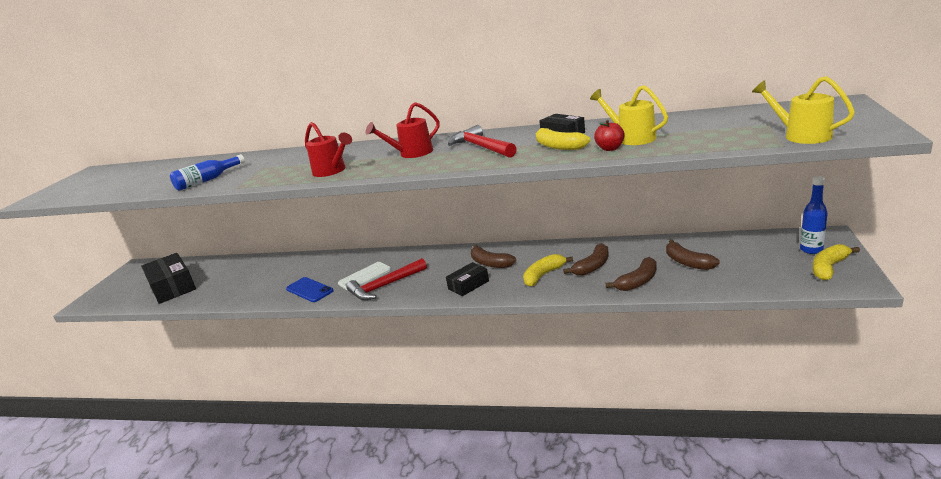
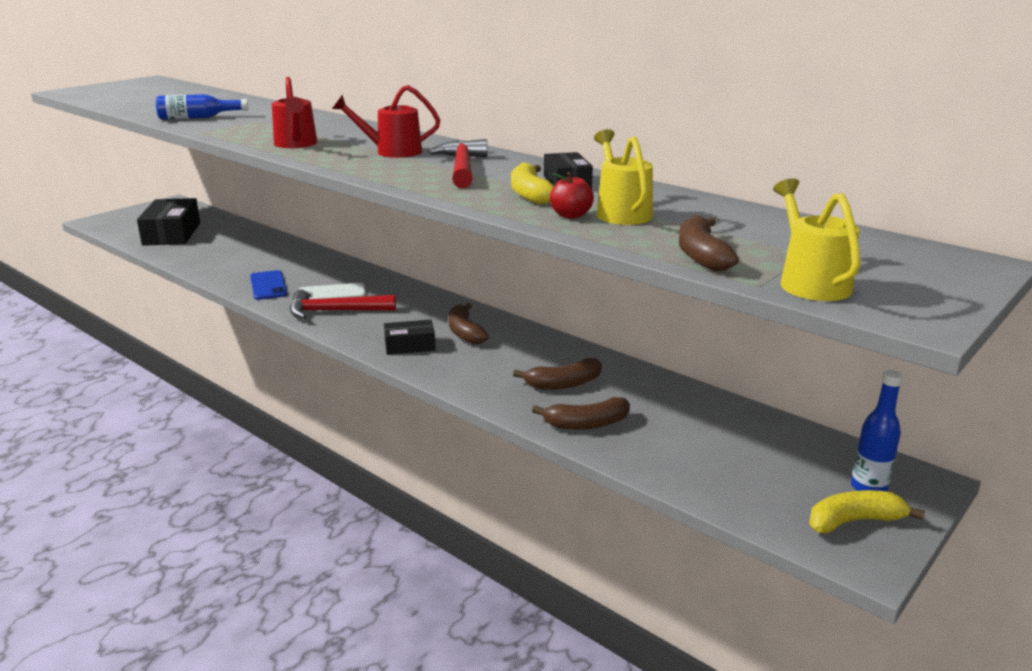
camera: 25 degrees right, 0 degrees up
(543, 275) = (497, 369): yellow banana -> none
(687, 262) = (679, 429): brown banana -> brown banana (701, 255)

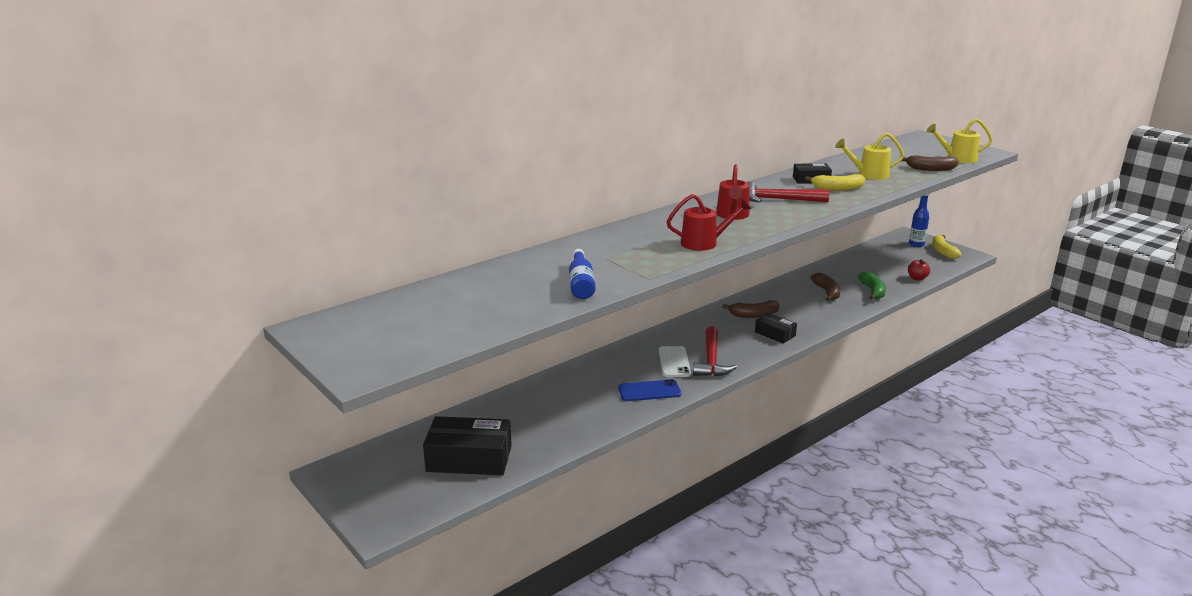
camera: 80 degrees left, 0 degrees up
(410, 345) = (775, 334): black box -> black box turned 45 degrees counterclockwise
(571, 215) = (876, 184): red apple -> red apple (917, 278)
(586, 424) = (873, 291): brown banana -> green banana

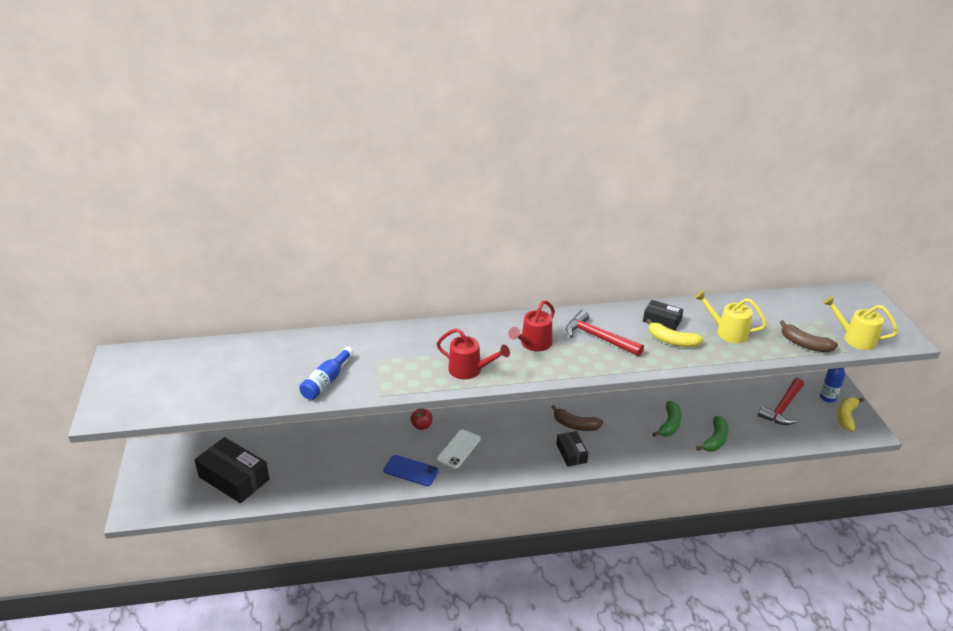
camera: 30 degrees right, 10 degrees up
(711, 360) = (489, 460): red hammer -> red hammer (782, 408)
(827, 292) = (669, 424): brown banana -> green banana
(917, 278) = (778, 440): red apple -> red apple (421, 426)

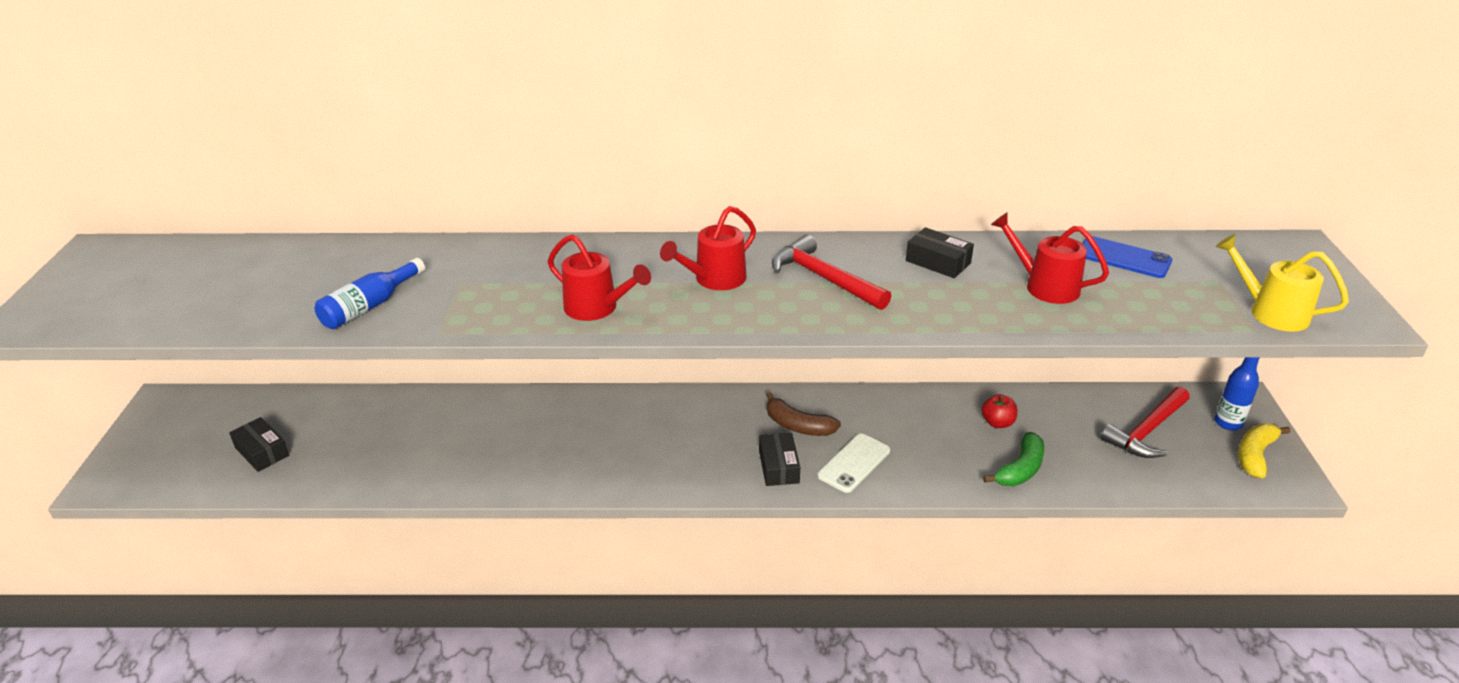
camera: 10 degrees right, 0 degrees up
(234, 478) = (262, 452): black box -> black box, size x0.56
(411, 470) = (522, 467): blue phone -> blue phone (1124, 258)
(421, 426) = (562, 405): red apple -> red apple (997, 423)
(459, 449) = (606, 443): white phone -> white phone (854, 463)
(669, 424) = (950, 439): green banana -> none
(672, 341) = (945, 292): yellow banana -> none
(727, 332) = (1044, 286): yellow watering can -> red watering can
(804, 344) = (1176, 314): brown banana -> none

